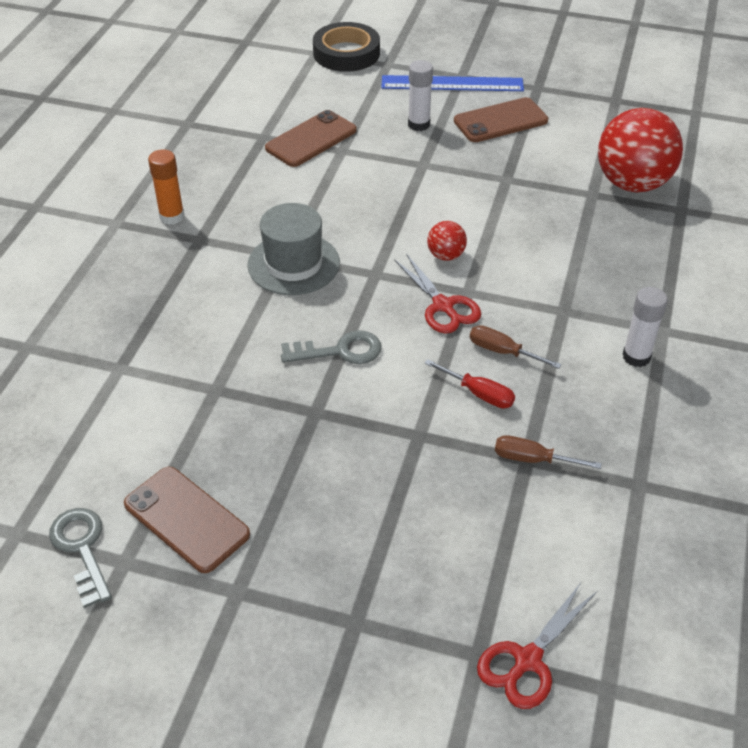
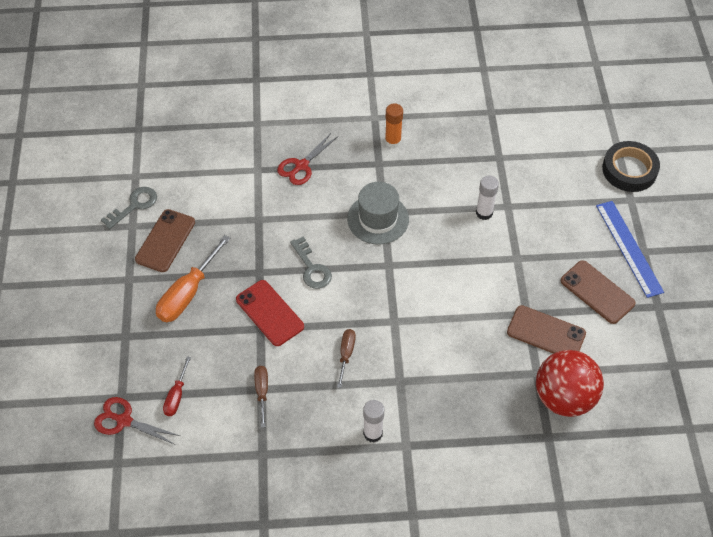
camera: 70 degrees right, 10 degrees up
(310, 511) = (188, 293): none -> orange screwdriver
(311, 139) = (510, 184): brown phone -> brown phone (546, 333)
(396, 417) = (269, 313): none -> red phone
(419, 124) = (563, 242): white glue stick -> white glue stick (484, 213)
(443, 306) = (374, 311): red scissors -> red scissors (301, 166)
(446, 255) = (424, 299): red ball -> none
(478, 393) = (304, 350): red screwdriver -> red screwdriver (176, 395)

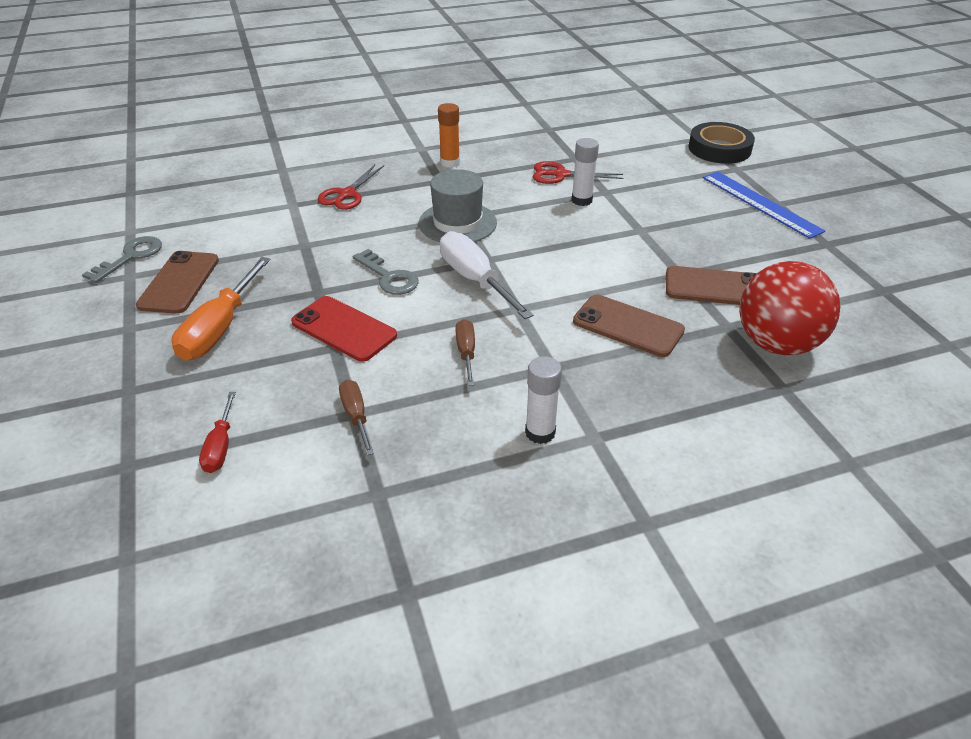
camera: 15 degrees left, 15 degrees down
(123, 420) = (133, 496): red scissors -> red scissors (560, 175)
(373, 285) = (475, 280): none -> white screwdriver
(597, 292) = (750, 243): brown phone -> brown phone (628, 326)

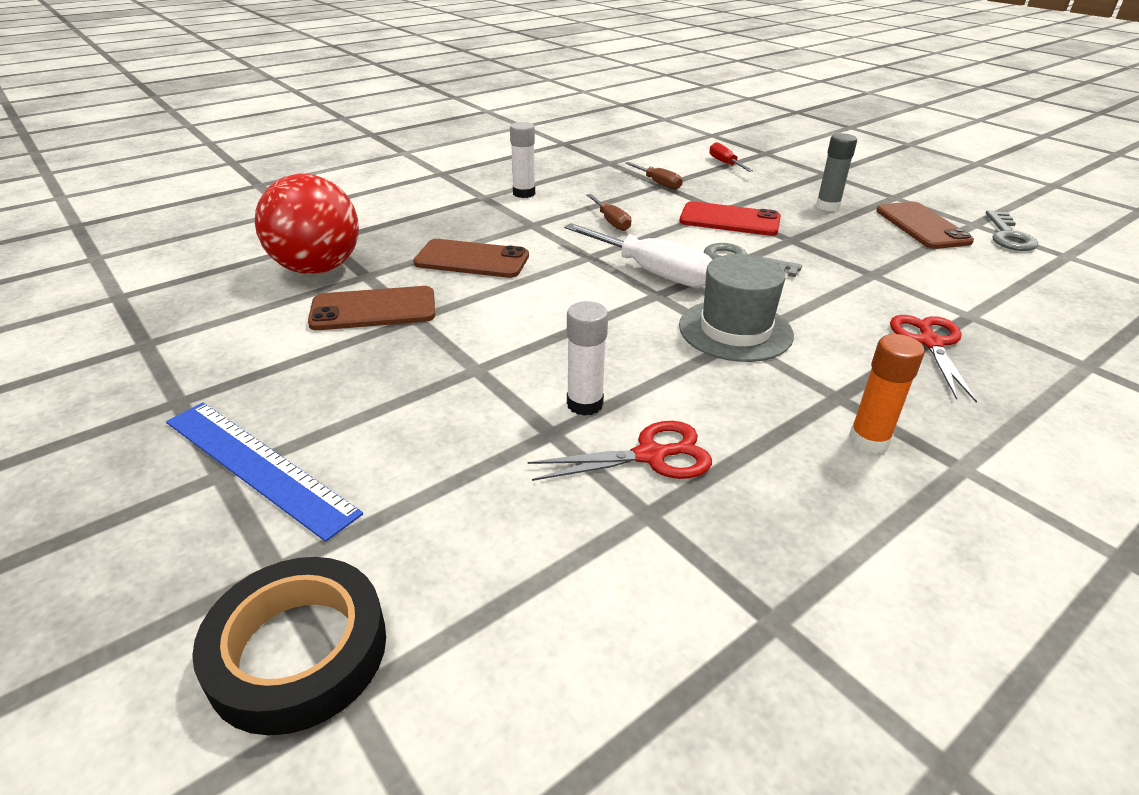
camera: 160 degrees right, 5 degrees down
(220, 328) = (827, 206): orange screwdriver -> grey glue stick

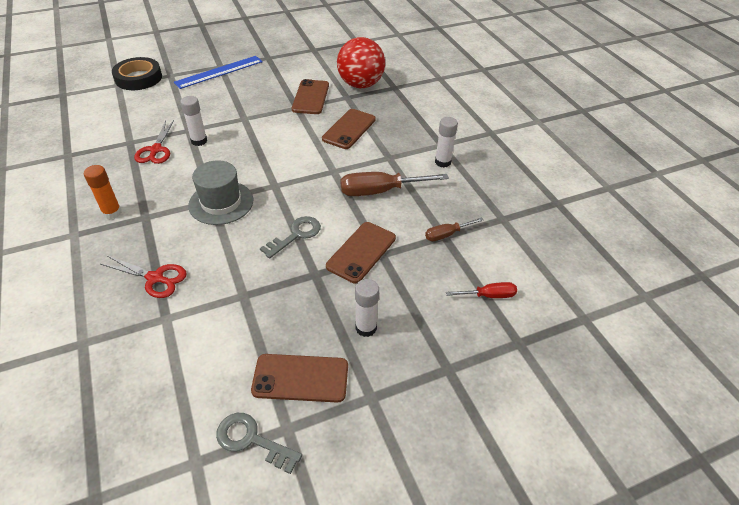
camera: 105 degrees right, 10 degrees up
(611, 221) = (381, 191): brown screwdriver -> brown screwdriver, size x1.81
(651, 272) = (301, 190): white screwdriver -> none
(729, 220) = (361, 252): red phone -> brown phone
(827, 206) = (366, 328): grey glue stick -> white glue stick

